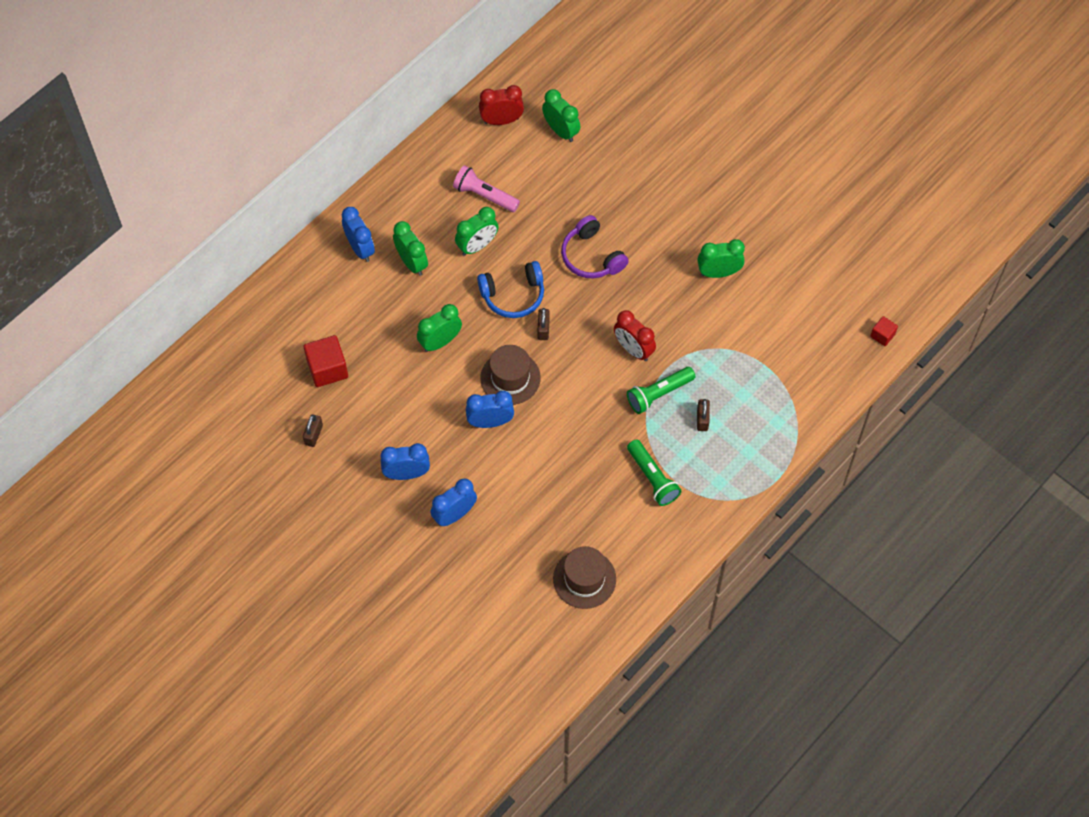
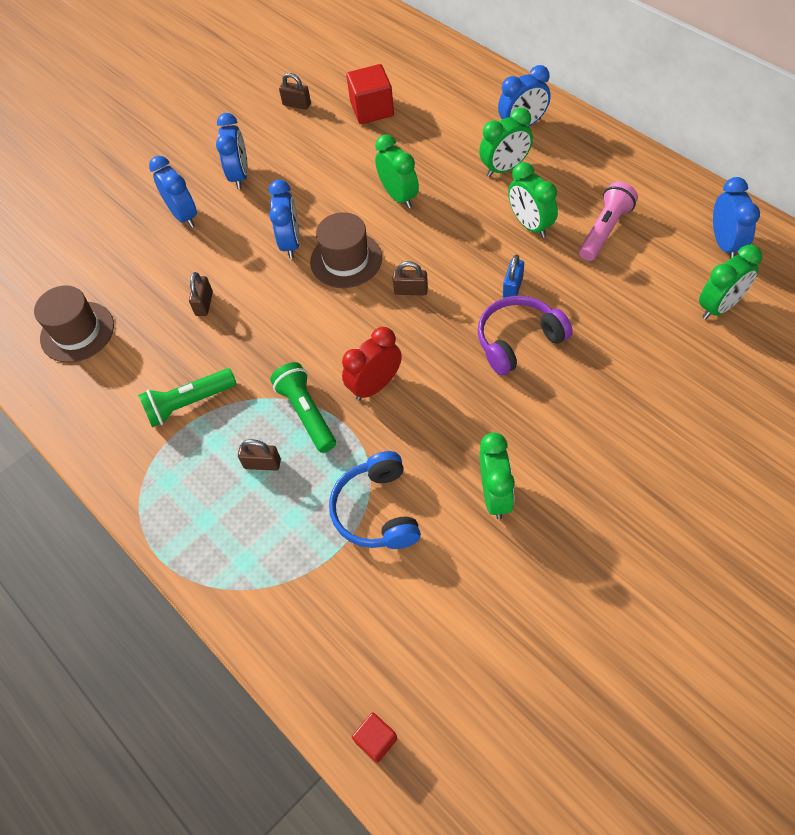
camera: 100 degrees right, 5 degrees down
(501, 120) = (725, 244): red clock -> blue clock
(513, 295) = (459, 261): blue headphones -> blue headphones (377, 511)
(541, 259) = (512, 287): none -> blue padlock
(555, 482) = (204, 304): none -> brown padlock

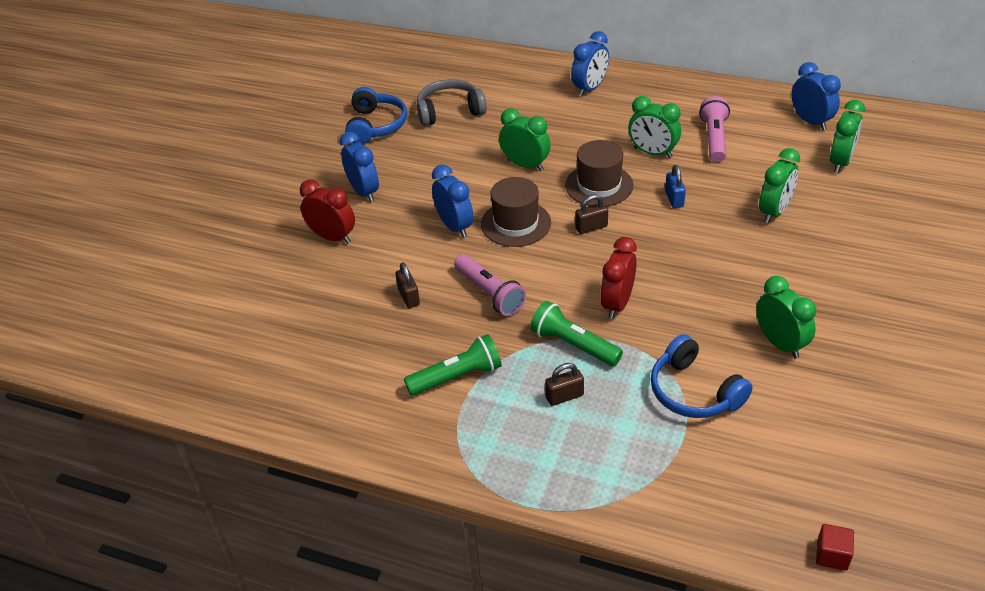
camera: 30 degrees left, 15 degrees down
(77, 332) = (295, 361): brown hat -> brown hat (599, 185)
(184, 216) = (333, 237): blue clock -> red clock
(189, 403) = (457, 377): green flashlight -> green flashlight turned 150 degrees counterclockwise
(272, 328) = (489, 293): none -> pink flashlight
(297, 104) = (376, 125): brown padlock -> blue headphones
(372, 109) = (449, 111): red cube -> grey headphones
(505, 168) = (599, 121): green clock -> green clock (774, 212)
(518, 340) = (709, 233): purple headphones -> none

